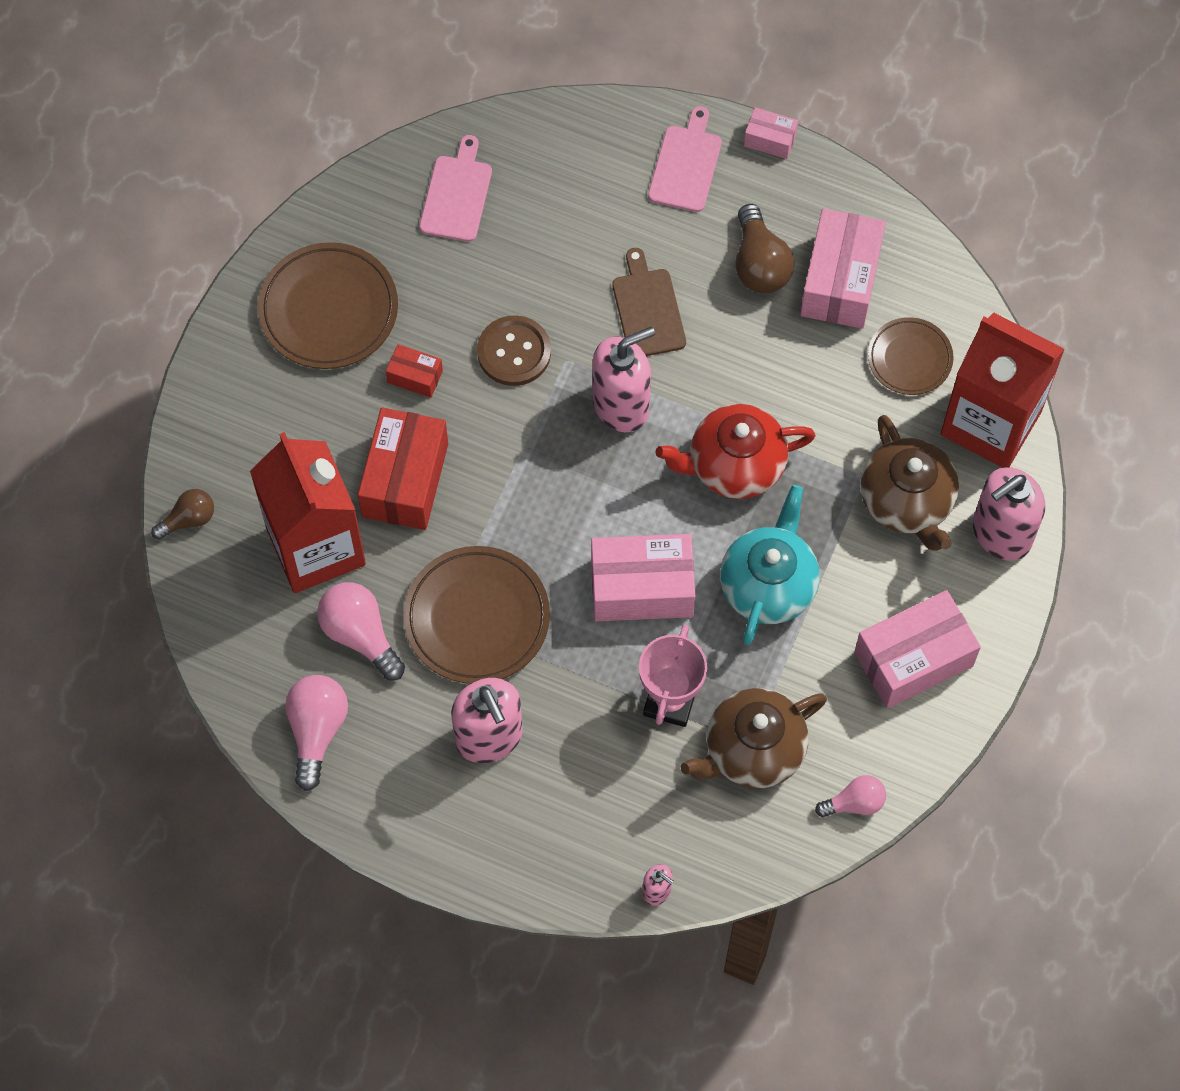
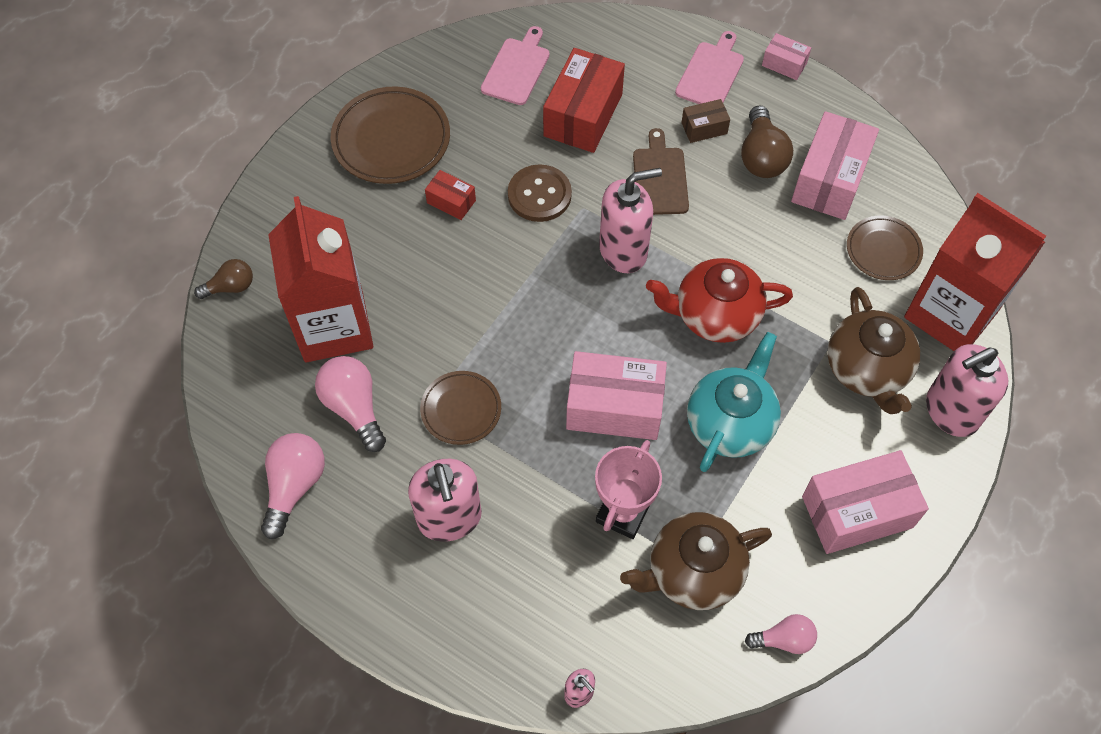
camera: 10 degrees right, 5 degrees down
(405, 480) = (424, 283): red box -> red box (583, 115)
(477, 618) = (461, 409): brown plate -> brown plate, size x0.61
(688, 238) = (704, 128): none -> brown box

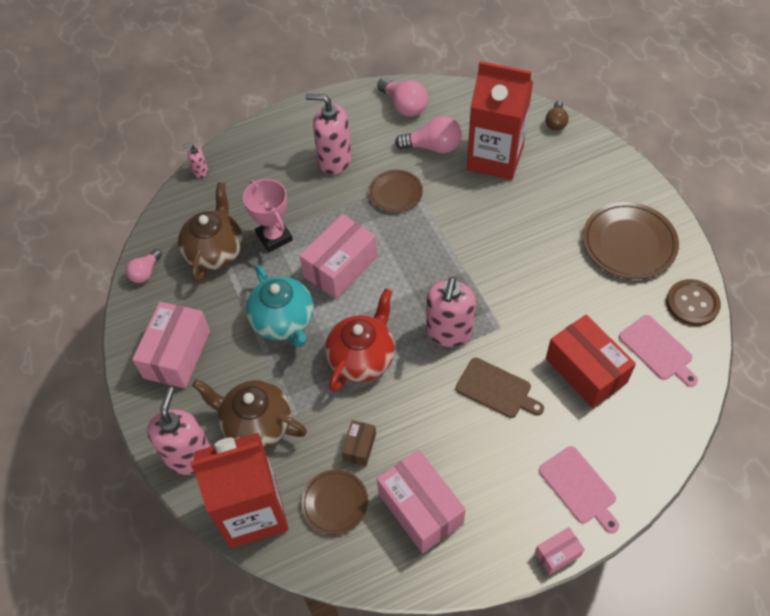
camera: 125 degrees right, 5 degrees down
(451, 202) = (553, 254): red box -> none
(539, 195) = (528, 306): brown button -> brown button (692, 303)
(704, 128) = (525, 447): brown box -> brown box (359, 447)
(761, 156) = (473, 472): brown light bulb -> none

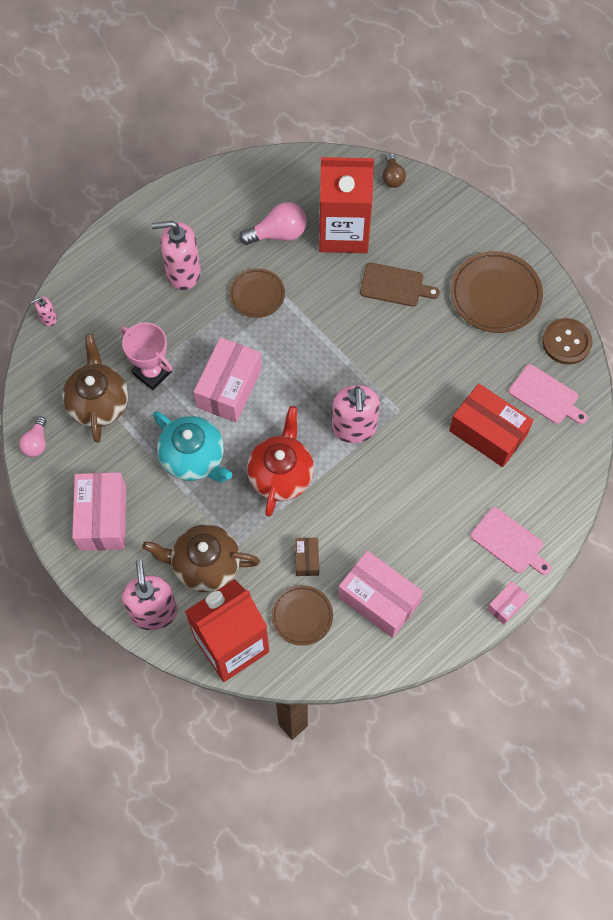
camera: 20 degrees left, 10 degrees up
(404, 106) = (233, 192): pink light bulb -> none
(496, 389) = (413, 472): brown cutting board -> brown cutting board (395, 285)

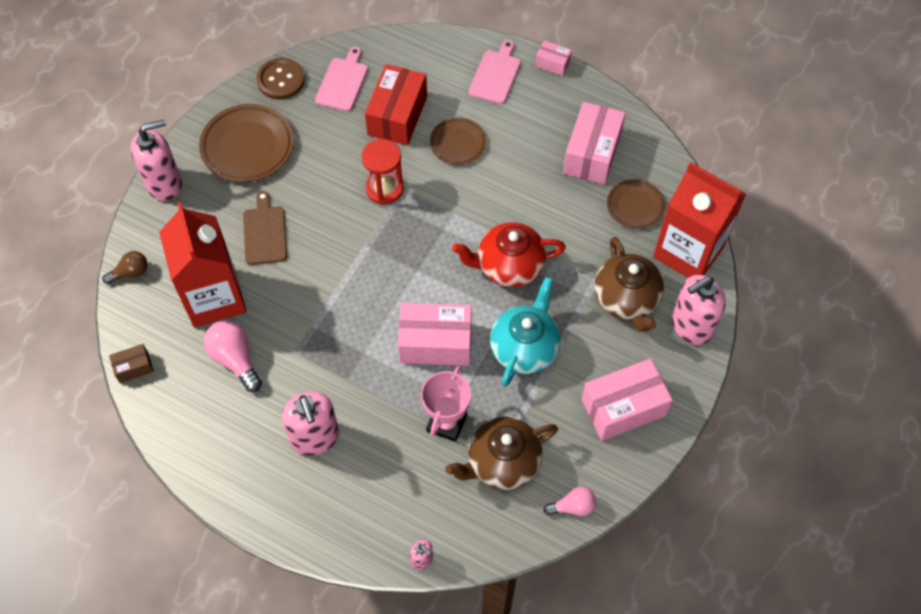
camera: 110 degrees left, 5 degrees down
(257, 295) = (318, 354): brown plate -> brown plate (458, 143)
(307, 559) = (582, 218): brown box -> brown box (134, 367)
(354, 428) = (435, 221): pink soap dispenser -> pink soap dispenser (164, 184)
(406, 396) = (384, 189): none -> red hourglass

